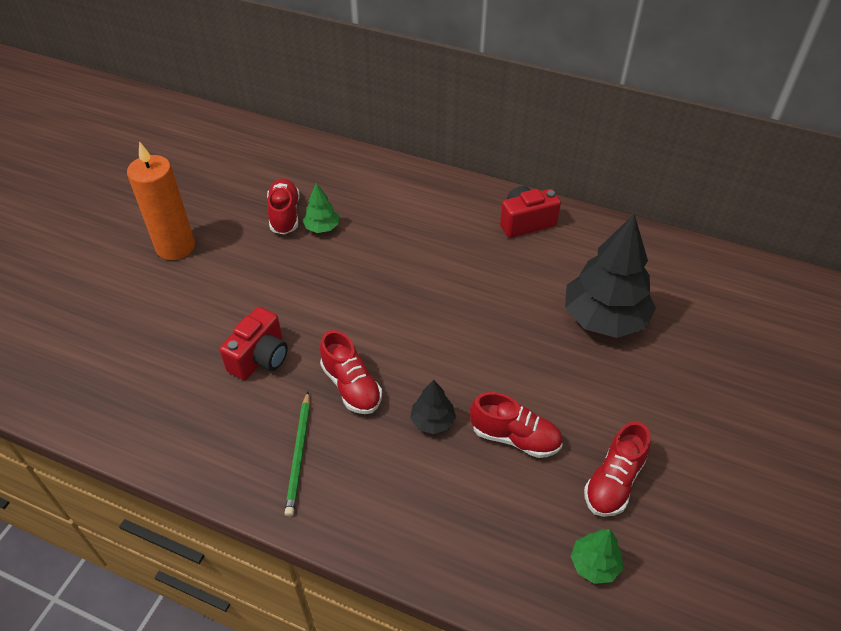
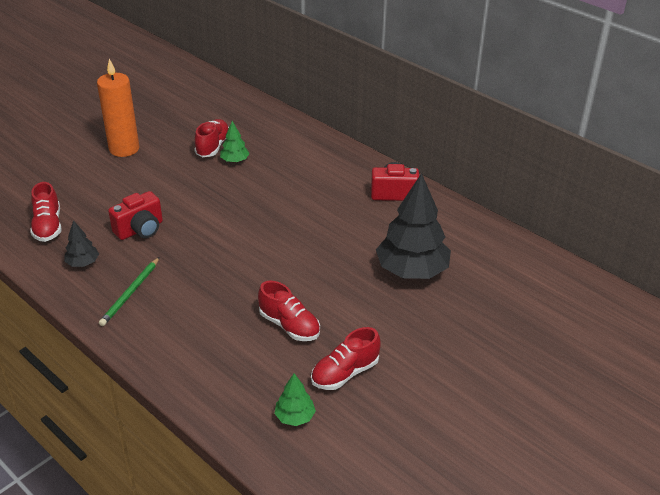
camera: 20 degrees right, 10 degrees down
(351, 386) = (192, 263): red shoe -> red shoe (48, 226)
(432, 421) = (236, 299): black tree -> black tree (83, 263)

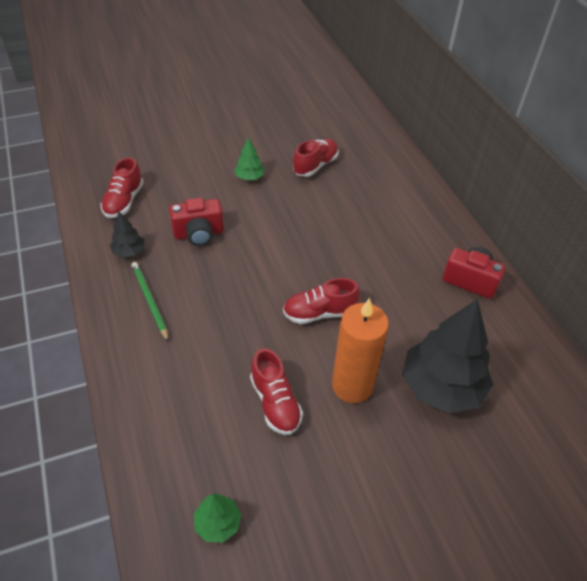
camera: 25 degrees right, 10 degrees up
(124, 149) = (234, 143): orange candle -> orange candle (352, 385)
(130, 293) = (150, 301): green pencil -> green pencil turned 105 degrees clockwise
(235, 161) = (327, 188): green tree -> green tree (249, 177)
(345, 373) = (300, 490): red shoe -> red shoe (319, 313)

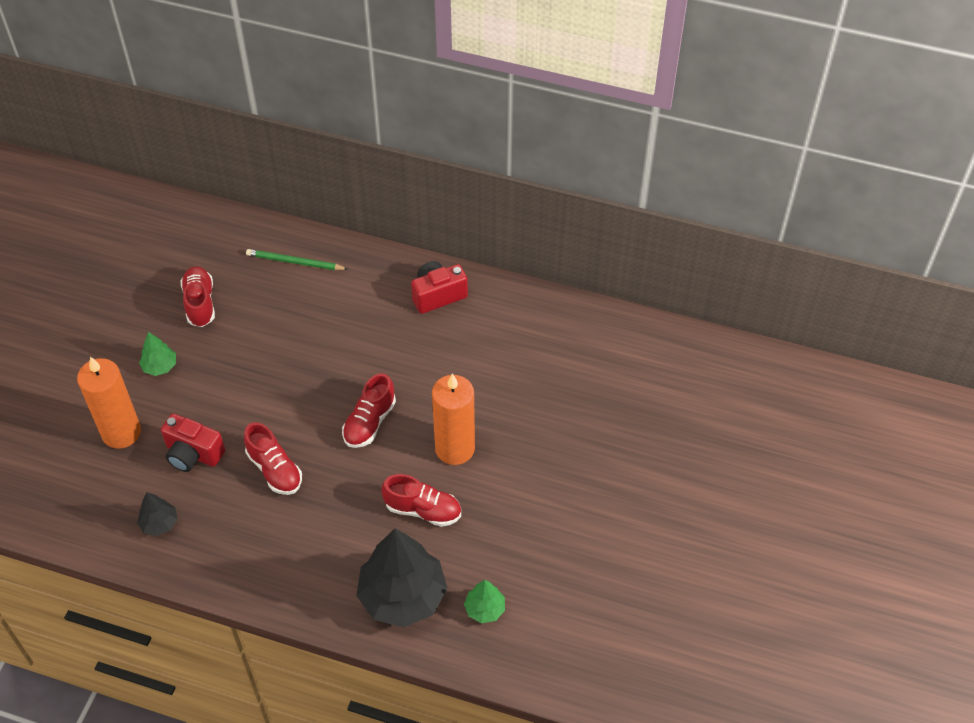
camera: 50 degrees left, 5 degrees up
(124, 201) = (85, 491): red shoe -> red shoe (274, 469)
(150, 301) = (237, 539): green pencil -> green pencil (295, 262)
(183, 190) = (121, 432): none -> orange candle
(199, 234) = (193, 454): red camera -> red camera turned 90 degrees clockwise
(441, 386) = (507, 392): black tree -> black tree (402, 596)

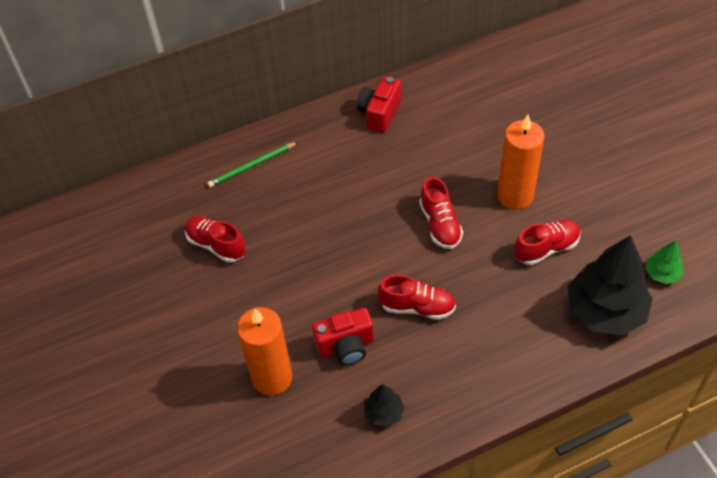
camera: 40 degrees left, 0 degrees up
(160, 366) = (242, 310): green tree -> none

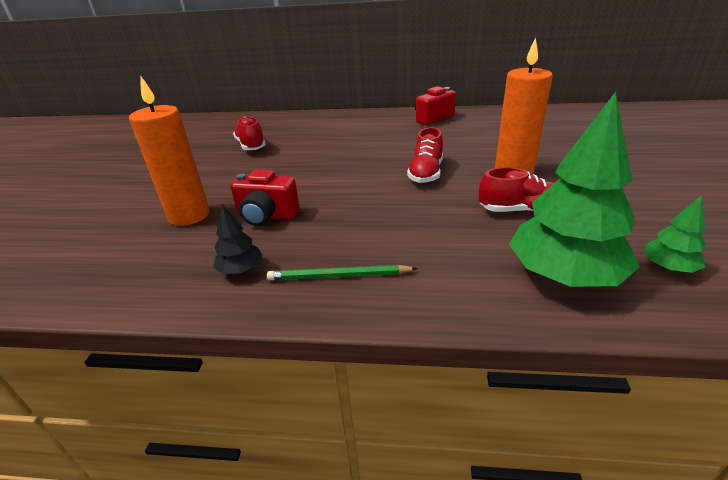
camera: 30 degrees right, 20 degrees down
(252, 166) = (318, 122): green pencil -> green pencil (338, 276)
(417, 307) = (354, 212): red shoe -> none
(605, 311) = (563, 275): black tree -> green tree

